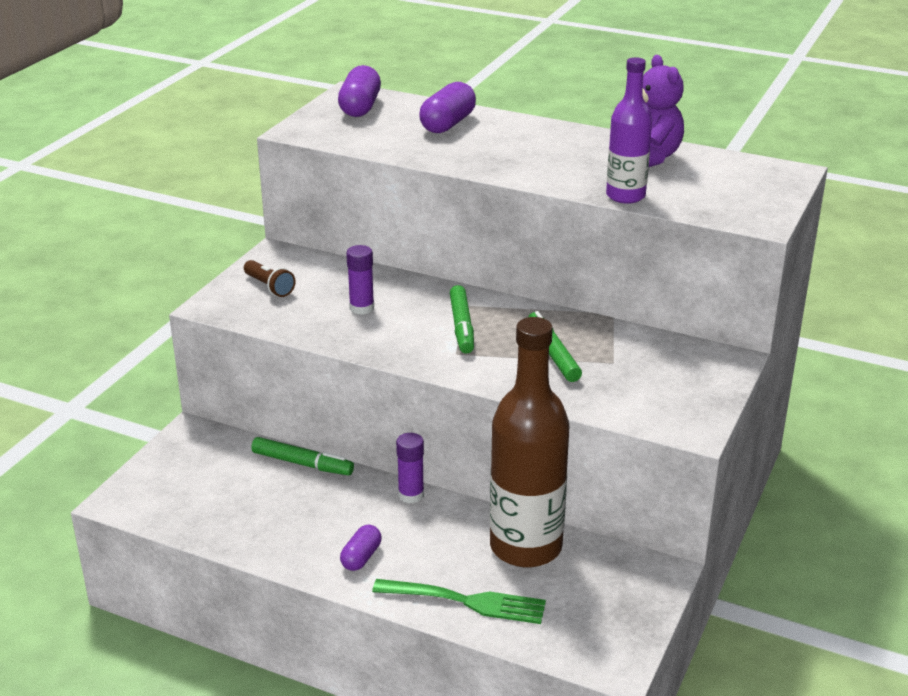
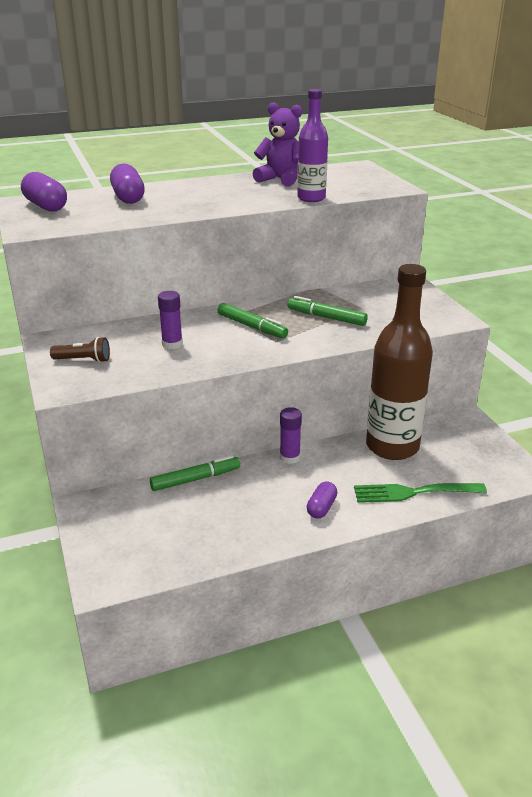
camera: 45 degrees left, 0 degrees up
(361, 557) = (321, 508): purple capsule -> purple capsule turned 45 degrees clockwise
(466, 601) = (413, 492): green fork -> green fork turned 150 degrees counterclockwise

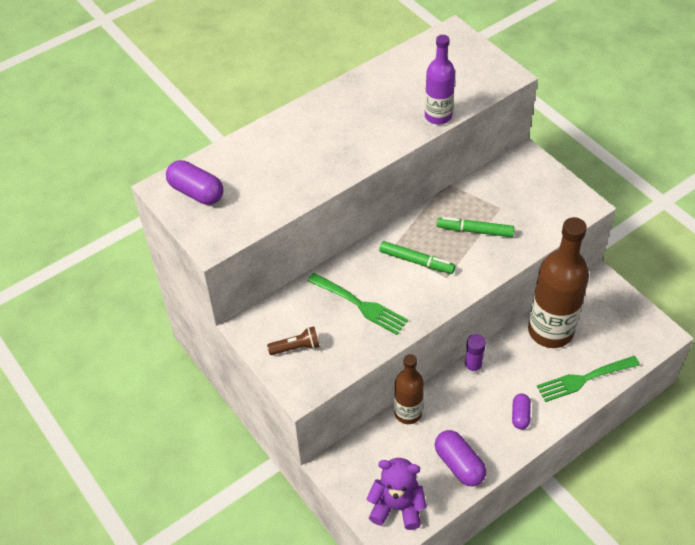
camera: 15 degrees left, 20 degrees up
(128, 197) = (265, 156): purple capsule -> purple capsule (459, 464)
(172, 344) = (360, 305): purple glue stick -> green fork
(195, 479) = (408, 413): green marker -> brown bottle
(281, 179) = (391, 82): purple teddy bear -> purple teddy bear (397, 506)

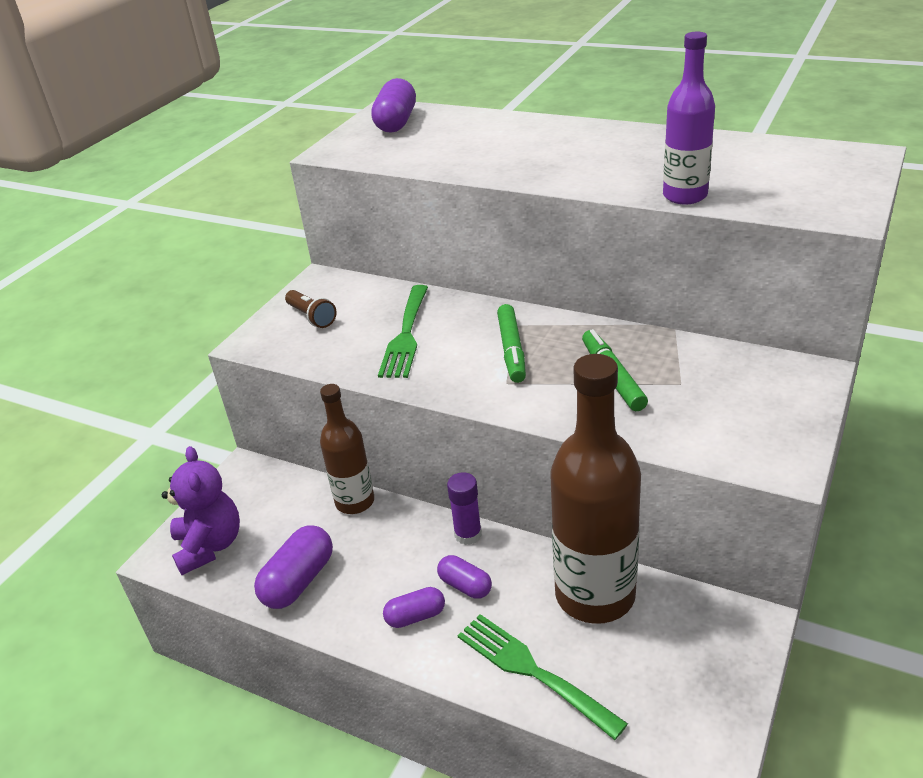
camera: 65 degrees right, 15 degrees down
(511, 384) = (465, 586): none -> purple capsule

